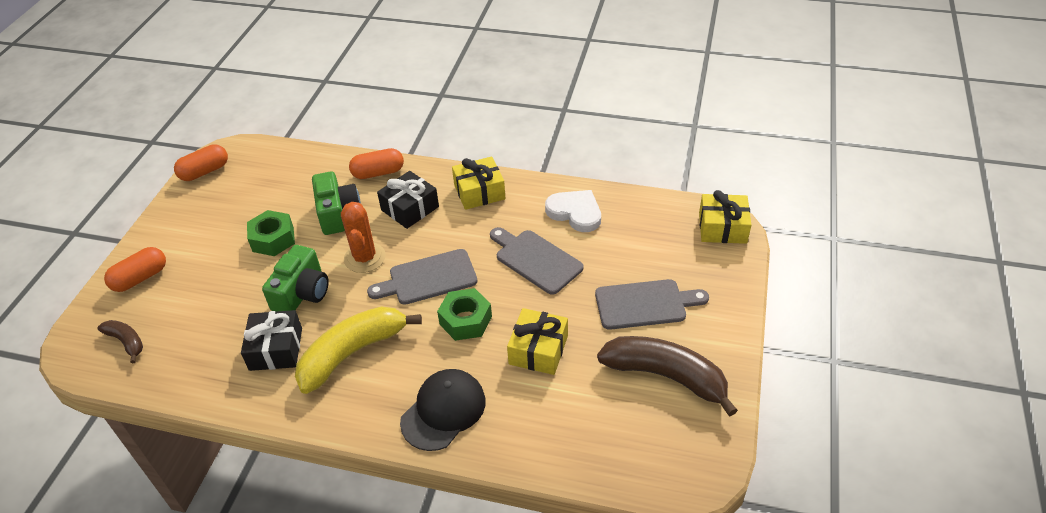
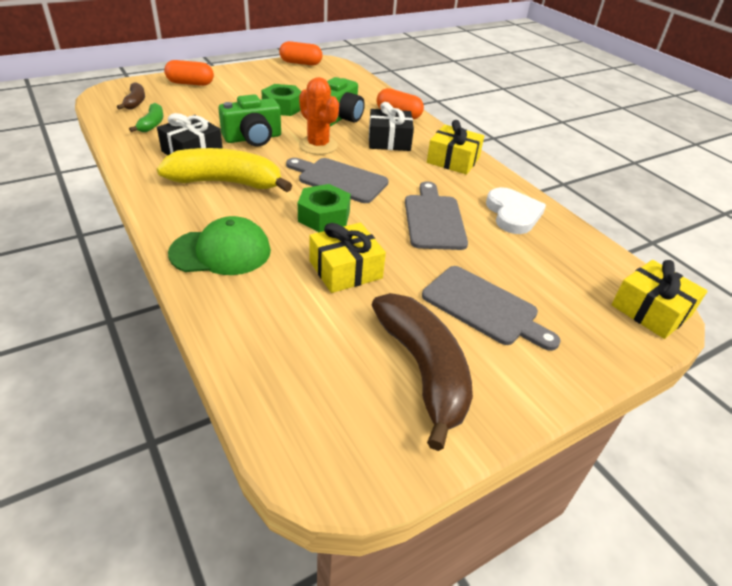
camera: 40 degrees right, 5 degrees down
(189, 352) = (152, 124): none -> green banana
(365, 258) = (318, 145): orange cactus -> orange cactus turned 75 degrees counterclockwise
(443, 411) = (221, 252): black cap -> green cap

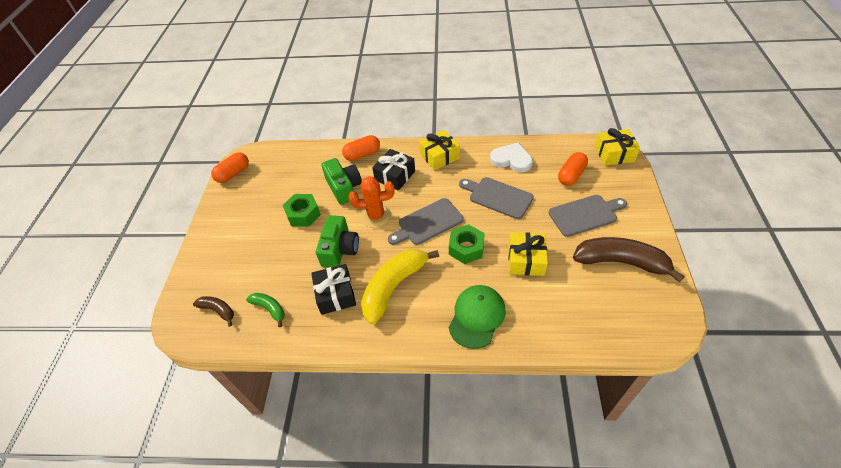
camera: 50 degrees left, 10 degrees up
(190, 83) = (212, 260): orange capsule -> orange capsule (571, 175)

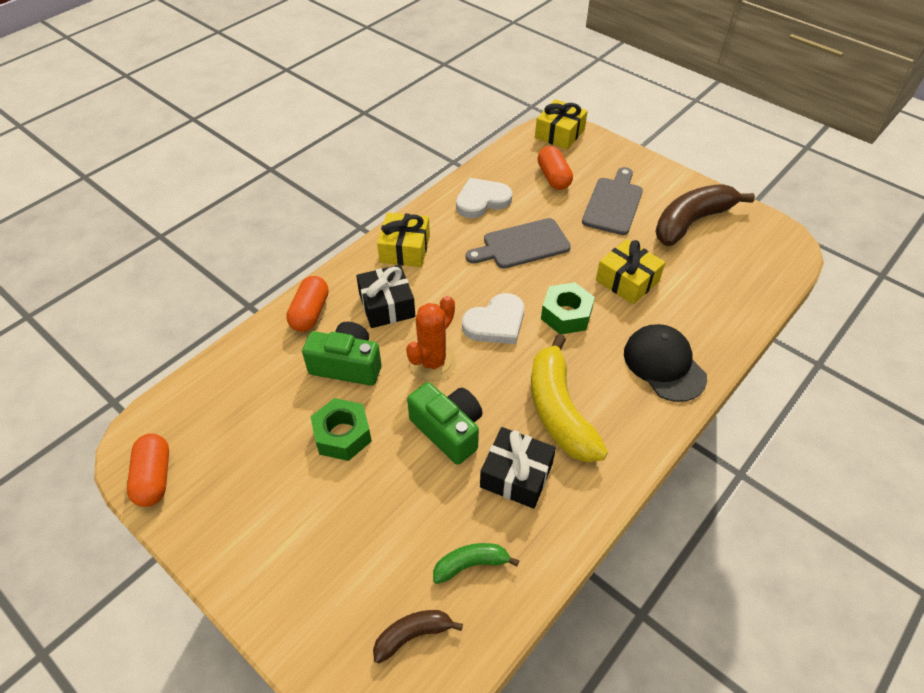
camera: 55 degrees left, 0 degrees up
(428, 223) = (496, 323): grey cutting board -> white heart
(477, 317) = (664, 364): green cap -> black cap

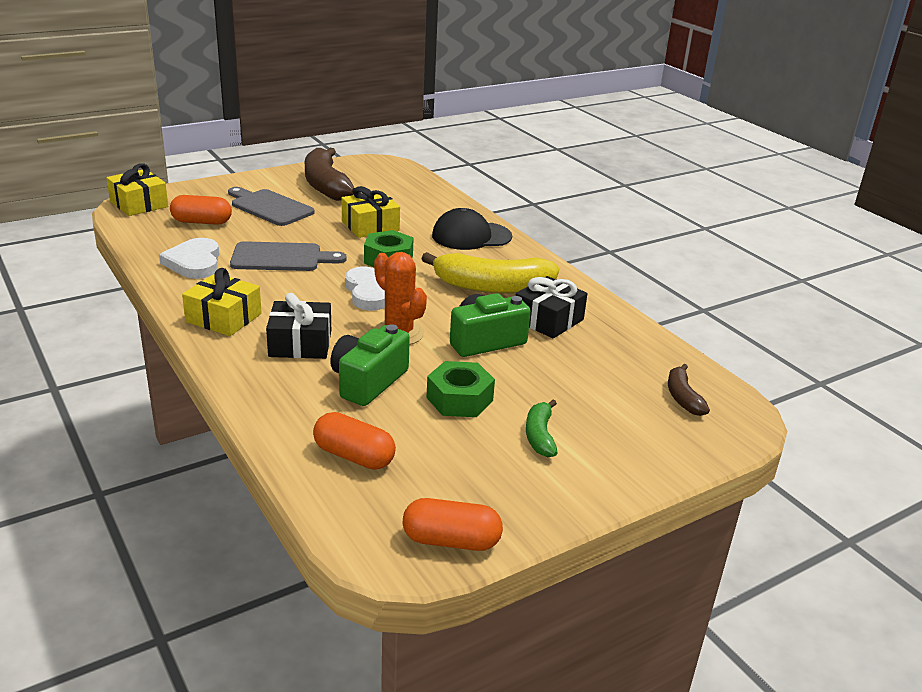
camera: 75 degrees left, 20 degrees down
(310, 313) = (270, 393): orange capsule -> orange capsule (354, 456)
(471, 564) = (625, 358): green banana -> green banana (540, 436)
(522, 245) = (281, 258): grey cutting board -> grey cutting board turned 90 degrees counterclockwise

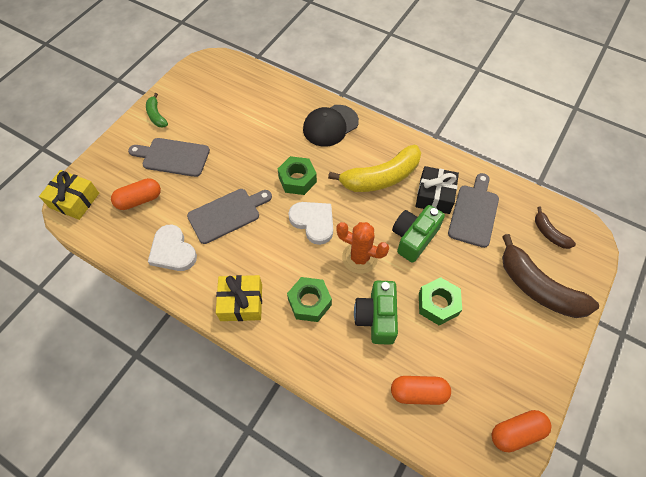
camera: 25 degrees left, 30 degrees up
(300, 343) = (309, 302): black gift -> green nut
(326, 185) = (191, 110): brown banana -> brown banana (538, 287)
(370, 226) = (258, 146): yellow gift -> none
(540, 436) = (501, 313): green banana -> green banana (156, 115)
(588, 348) = (474, 213): none -> grey cutting board

